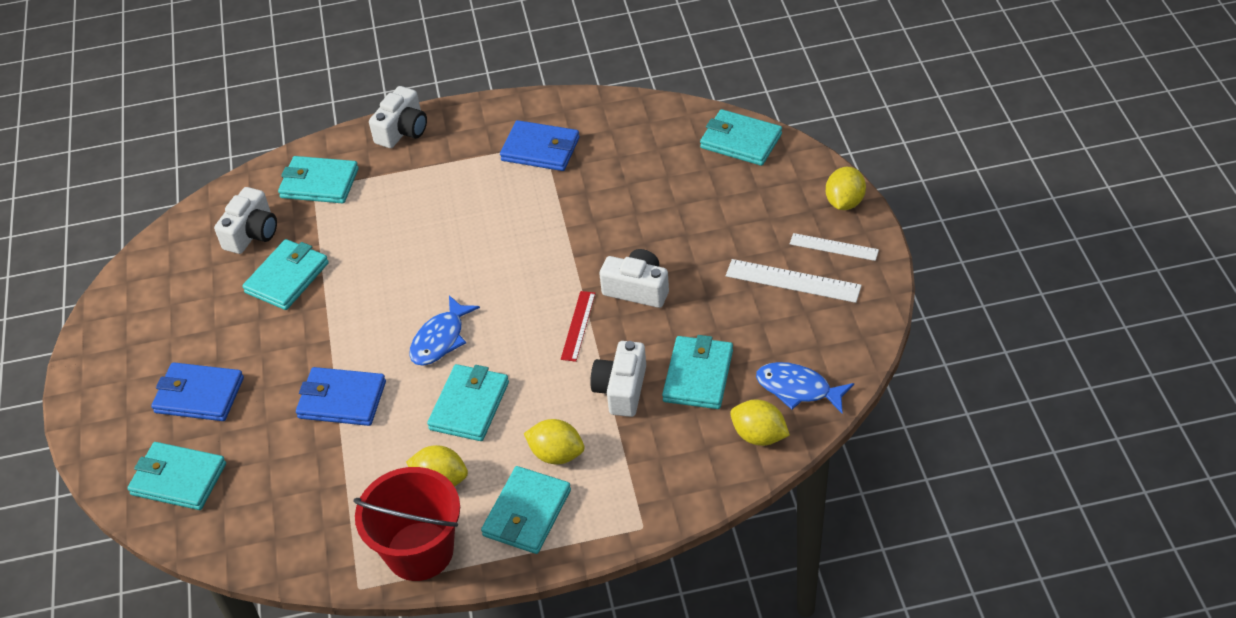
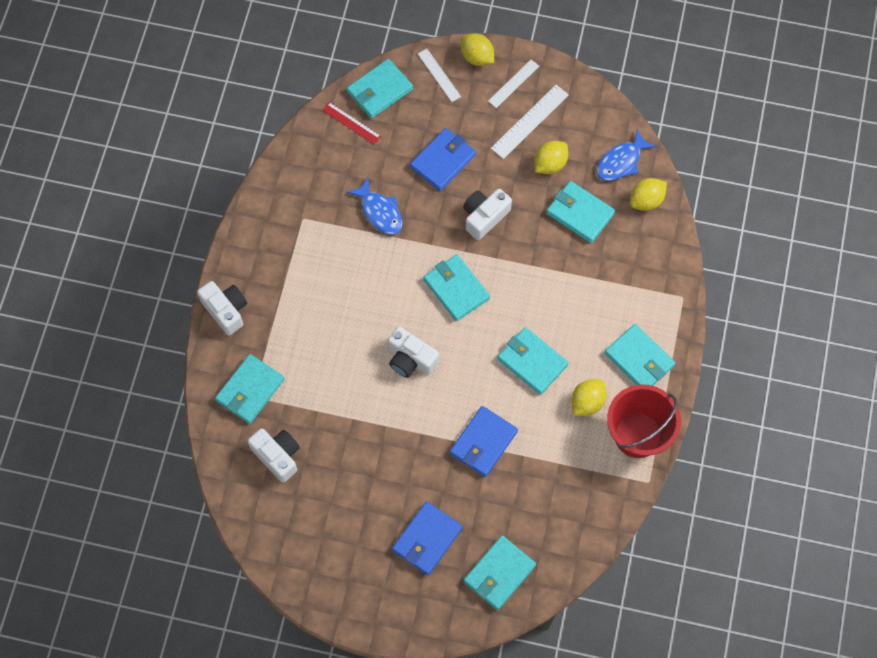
camera: 70 degrees left, 20 degrees up
(287, 278) = (341, 444): turquoise wallet -> turquoise wallet (456, 289)
(440, 339) = (461, 359): blue fish -> blue fish (380, 212)
(540, 149) = (307, 223): blue wallet -> blue wallet (443, 161)
(556, 454) = (601, 324): yellow lemon -> yellow lemon (550, 164)
(578, 326) = (497, 267): red ruler -> red ruler (351, 123)
(621, 389) = (567, 263): white camera -> white camera (410, 359)
(796, 180) = (439, 75): none -> white ruler

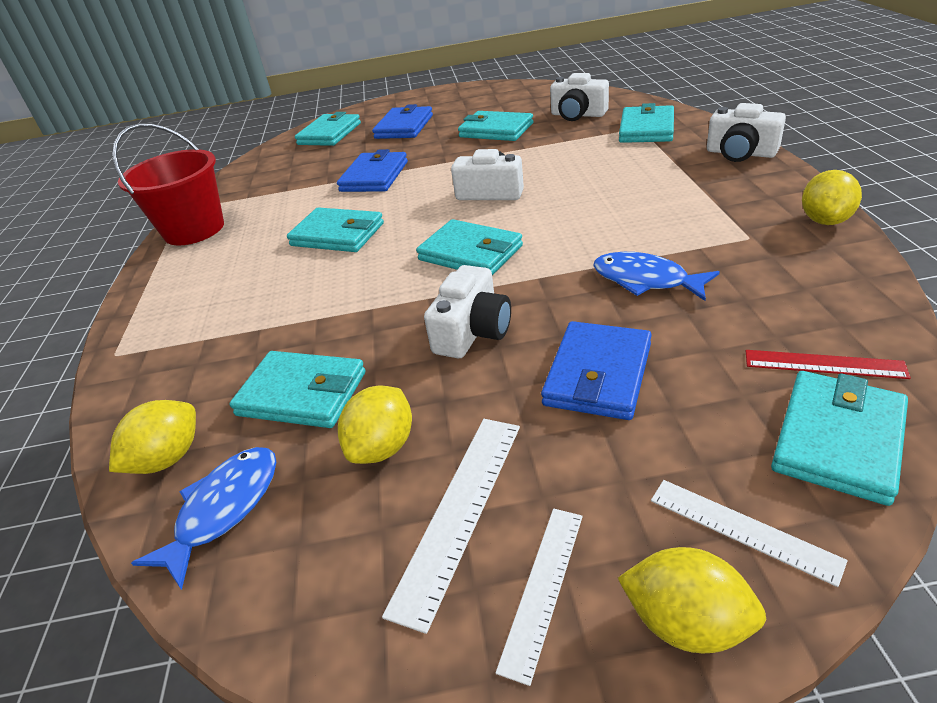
camera: 165 degrees right, 30 degrees down
(587, 402) = (259, 230): yellow lemon -> yellow lemon (825, 220)
(639, 359) = (190, 279): turquoise wallet -> turquoise wallet (496, 130)

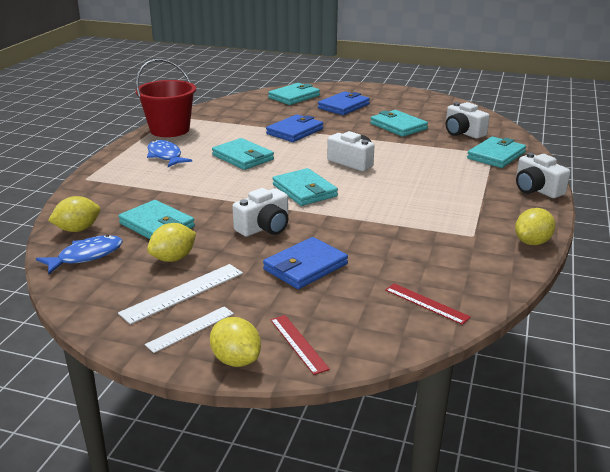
camera: 20 degrees right, 10 degrees down
(645, 280) = (384, 236): blue fish -> blue fish (165, 156)
(742, 529) = (298, 343): white ruler -> red ruler
(838, 440) = (388, 332): turquoise wallet -> none

